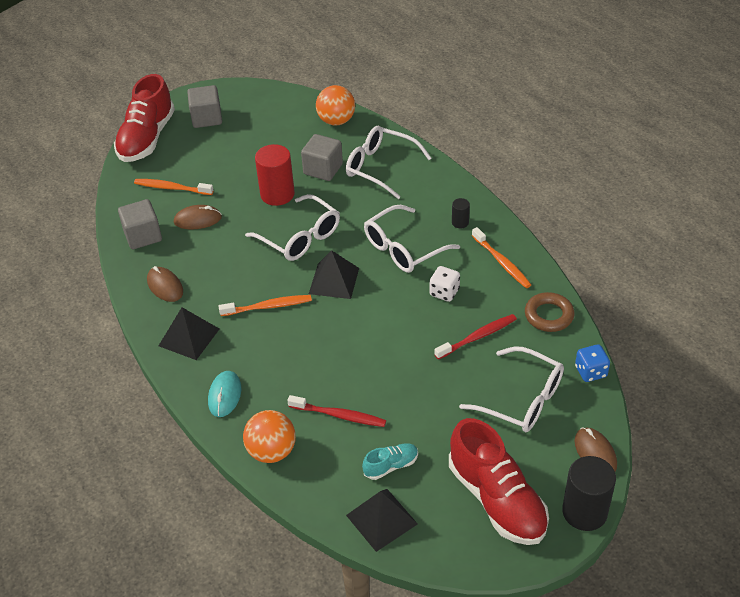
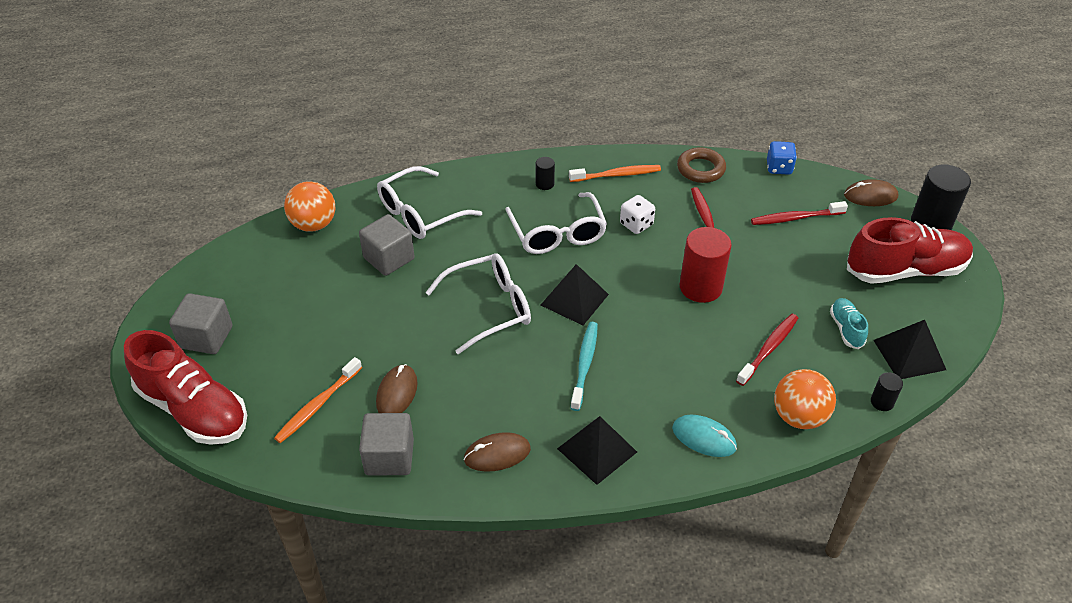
camera: 70 degrees left, 0 degrees up
(268, 306) = (584, 364): orange toothbrush -> turquoise toothbrush
(277, 194) = (403, 308): red cylinder -> red cylinder (700, 287)
(313, 507) = (882, 402): none -> black cylinder
(522, 399) = (795, 218): white glasses -> red toothbrush

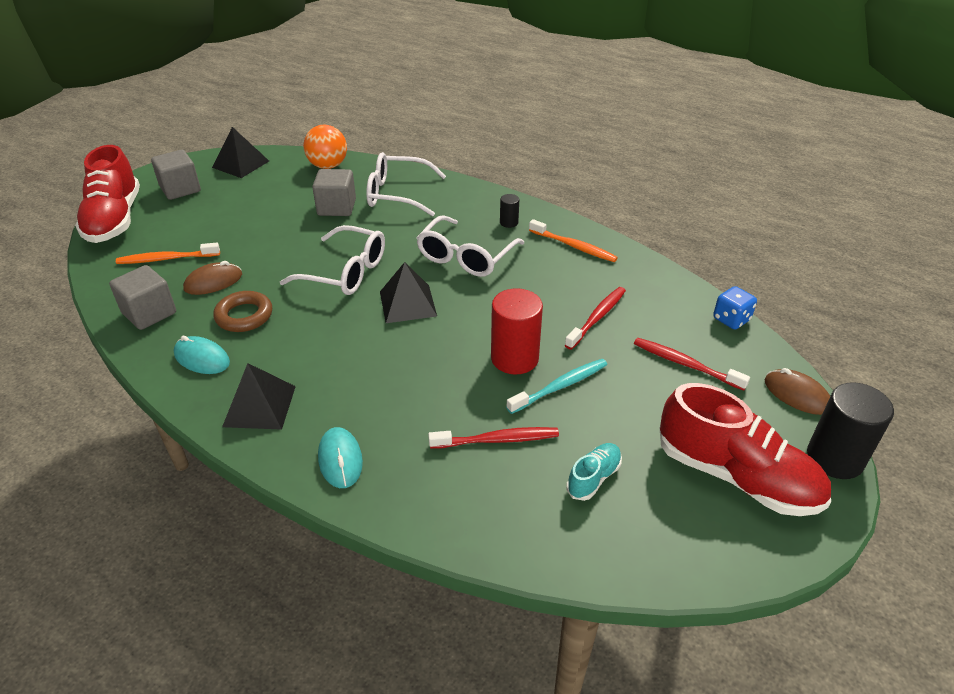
camera: 45 degrees right, 5 degrees down
(497, 454) = (202, 358): brown mouse -> turquoise mouse
(584, 364) = (345, 347): turquoise toothbrush -> turquoise toothbrush (560, 386)
(636, 224) = (534, 286): white dice -> none
(700, 169) = (653, 280): brown ring -> brown ring (244, 316)
(799, 416) = (437, 508): orange ball -> none
(882, 402) = (530, 560): black cylinder -> none
(909, 354) = (624, 546): black pyramid -> black pyramid (241, 164)

